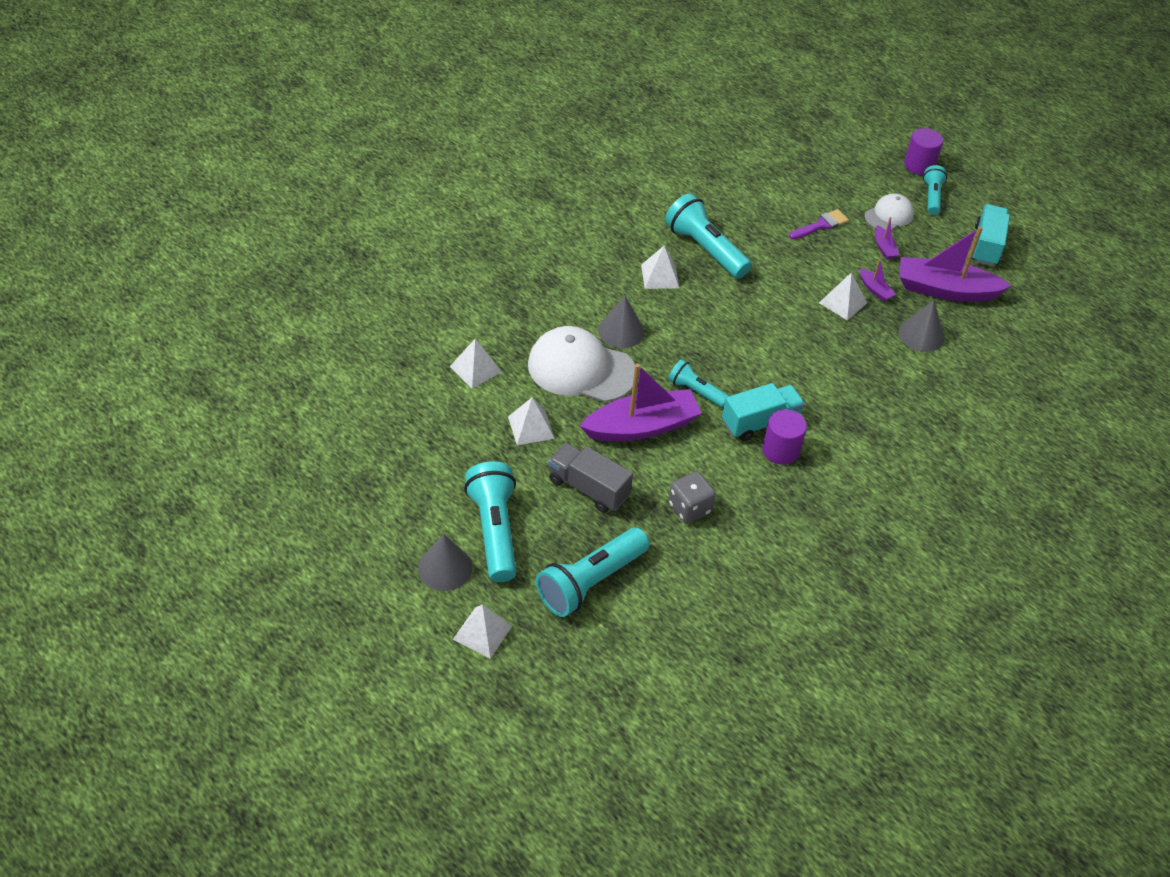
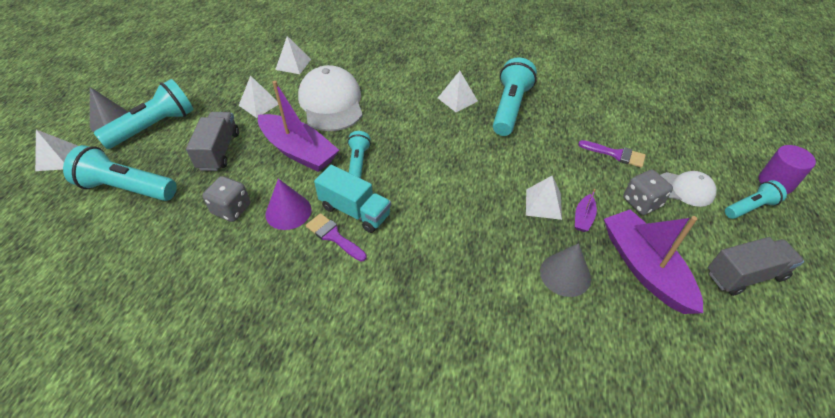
camera: 60 degrees right, 0 degrees up
(621, 331) = (384, 104): grey cone -> none
(725, 468) = (288, 211): none -> purple cone
(780, 450) = (333, 236): purple cylinder -> purple brush
(884, 248) = (641, 202): purple boat -> grey dice
(986, 246) = (745, 275): turquoise truck -> grey truck

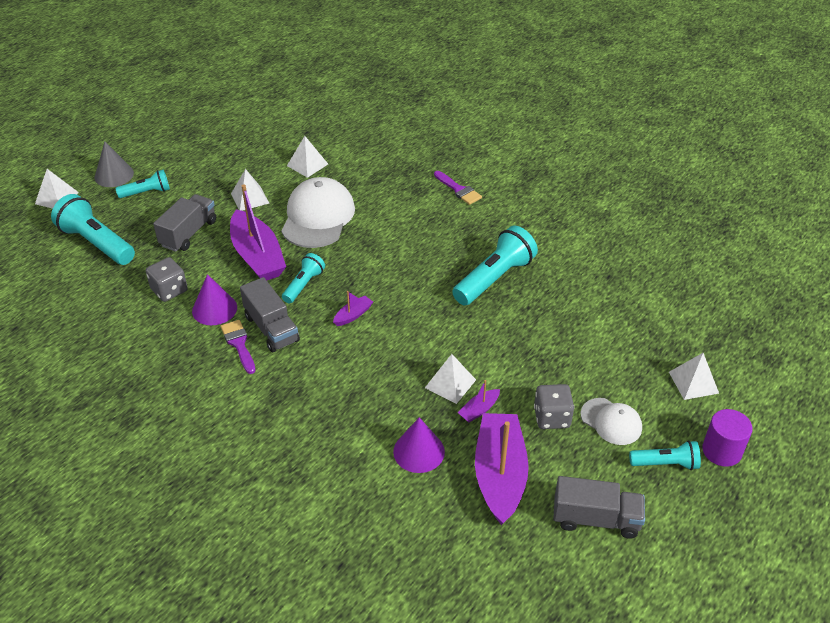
camera: 25 degrees right, 5 degrees down
(154, 127) = (146, 192): turquoise flashlight -> turquoise flashlight, size x0.57
(355, 211) = (271, 328): turquoise truck -> grey truck
(420, 174) = (353, 315): none -> purple boat
(457, 99) = (446, 252): white pyramid -> white pyramid (693, 382)
(565, 274) = (419, 451): grey cone -> purple cone
(616, 154) = (568, 362): purple brush -> purple brush (459, 190)

